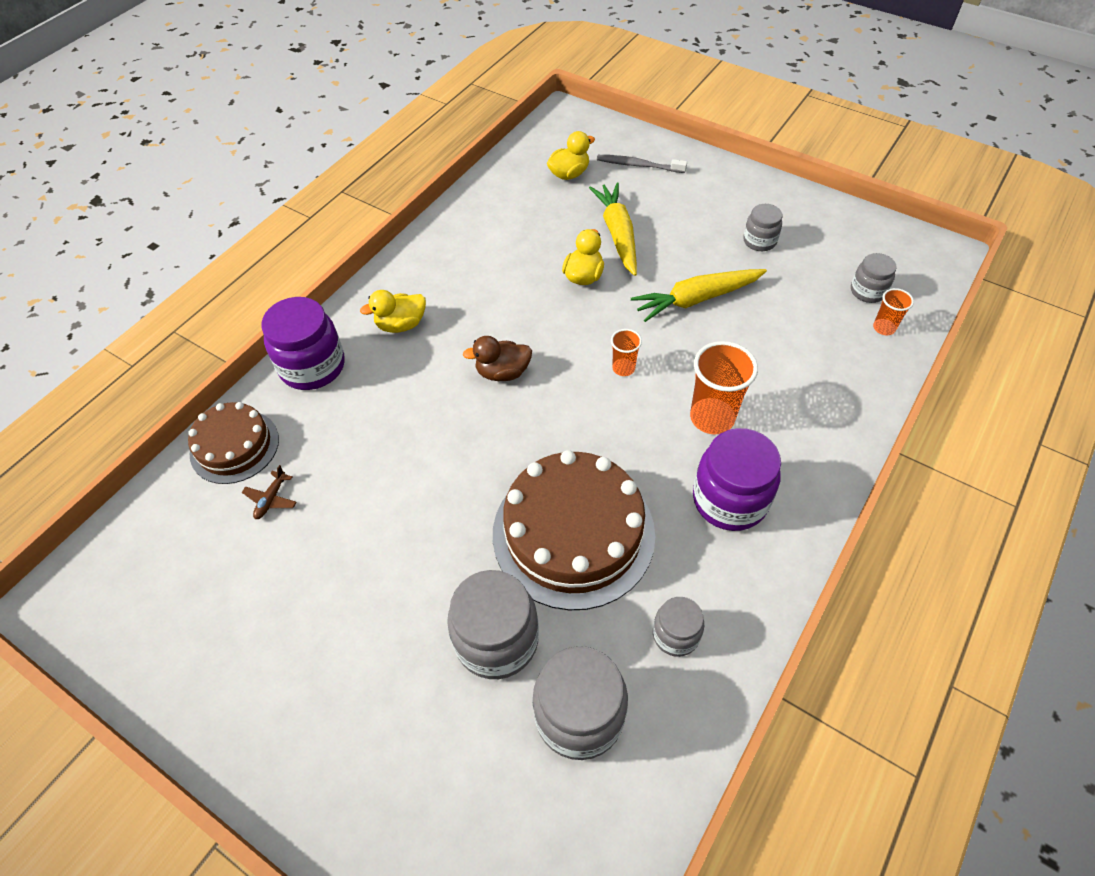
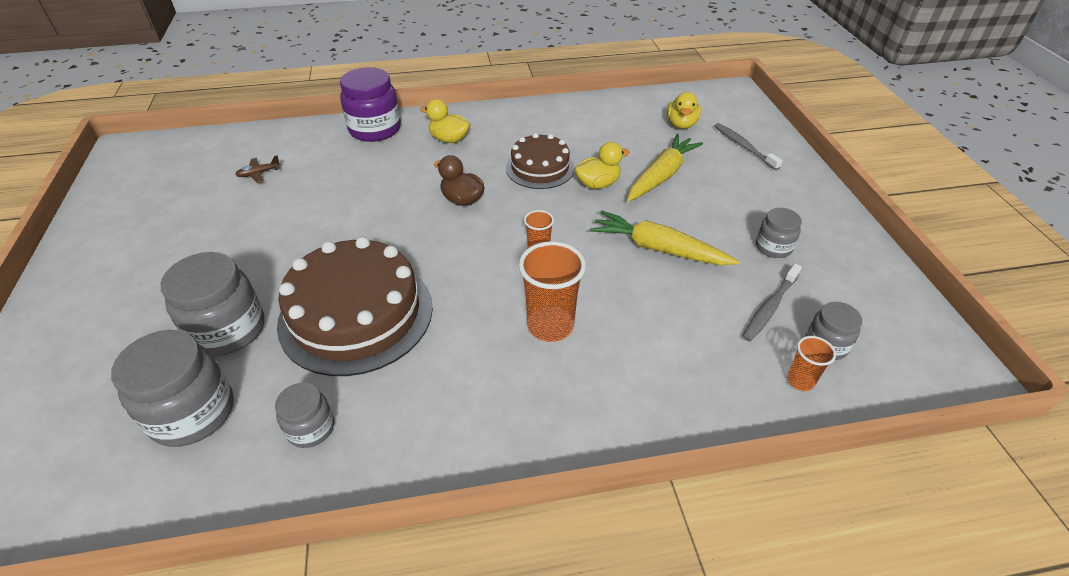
camera: 45 degrees right, 10 degrees down
(234, 446) = (285, 139): brown cake -> brown cake (540, 168)
(569, 174) = (681, 124): yellow duck -> yellow duck turned 90 degrees clockwise
(729, 500) = (478, 385): purple jar -> none
(811, 289) = (770, 307): none -> grey toothbrush

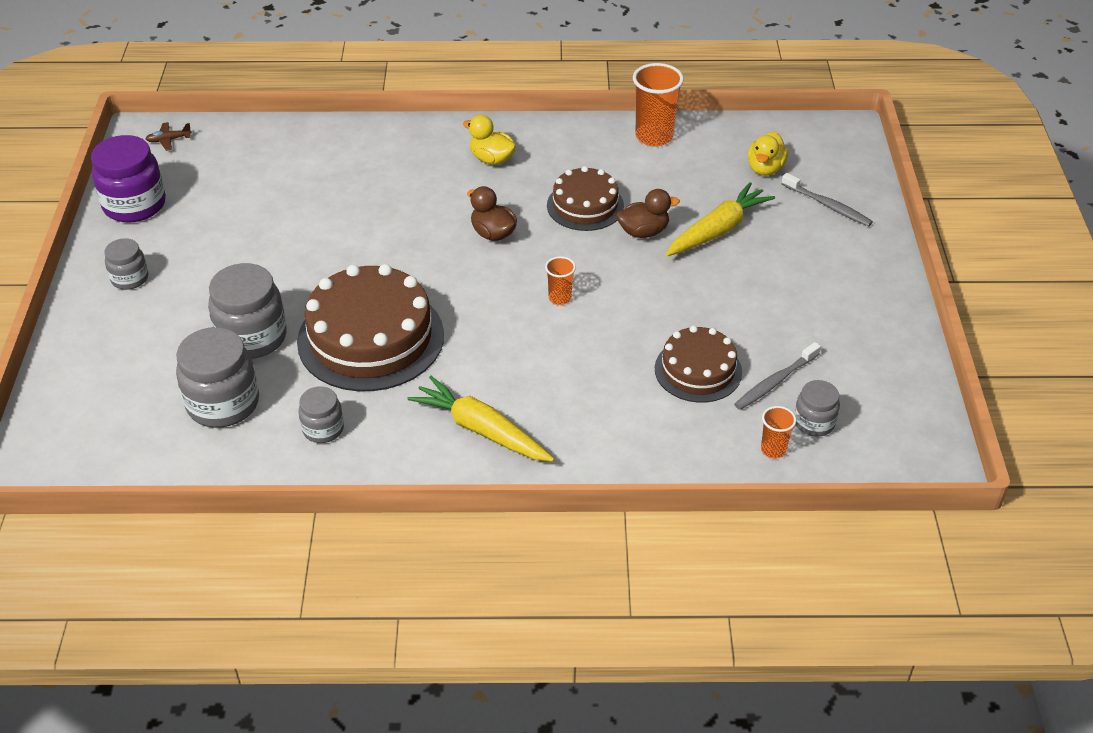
camera: 10 degrees right, 0 degrees up
(259, 173) = (282, 179): brown plane -> brown plane (169, 140)
(375, 129) = (411, 137): purple jar -> purple jar (134, 205)
(550, 326) = (552, 372): orange cup -> orange cup (654, 136)
(597, 184) = (643, 232): yellow duck -> brown duck
(658, 249) = (684, 310): yellow carrot -> yellow carrot (481, 430)
(692, 305) = (698, 370): none -> brown cake
(744, 147) = (827, 205): grey toothbrush -> grey toothbrush turned 150 degrees clockwise
(773, 247) = (807, 323): grey jar -> grey jar (130, 278)

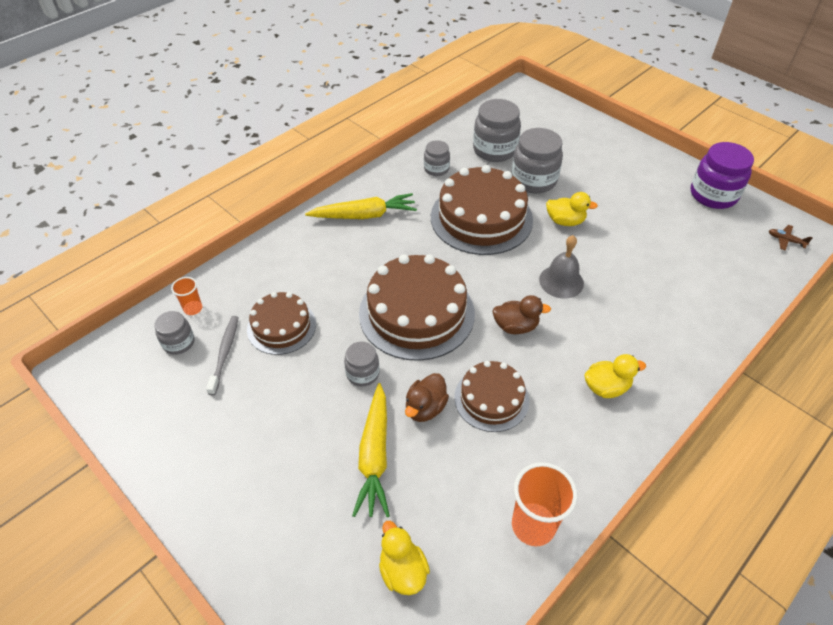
camera: 135 degrees right, 5 degrees up
(130, 278) = (635, 164): grey jar -> grey jar (362, 373)
(169, 140) = (785, 240): brown plane -> brown plane turned 90 degrees counterclockwise
(302, 278) = (565, 221): none -> yellow duck
(399, 237) = (561, 281): none -> grey bell
(560, 298) = (416, 313): orange cup -> brown cake
(827, 205) = (309, 567): grey toothbrush -> none

